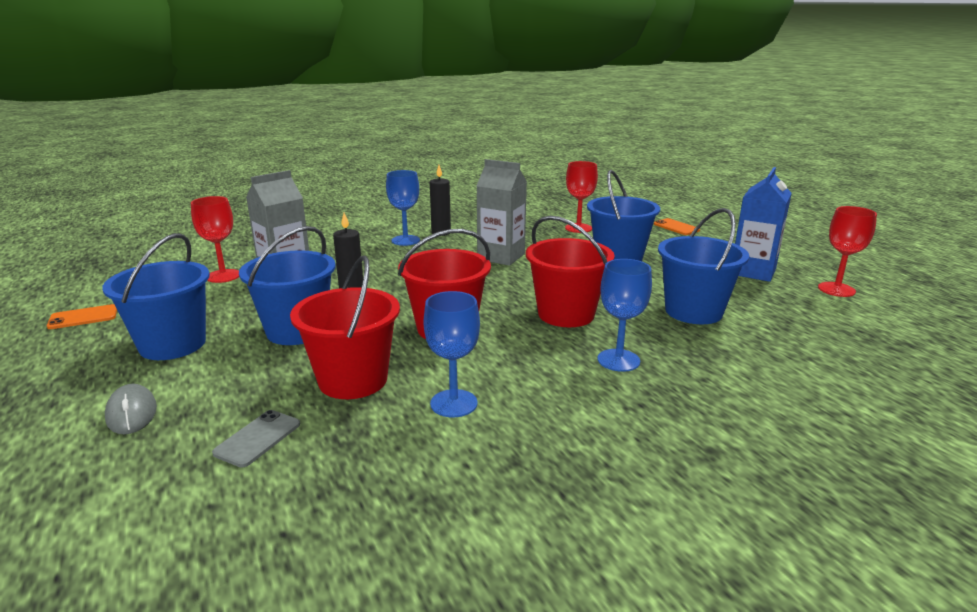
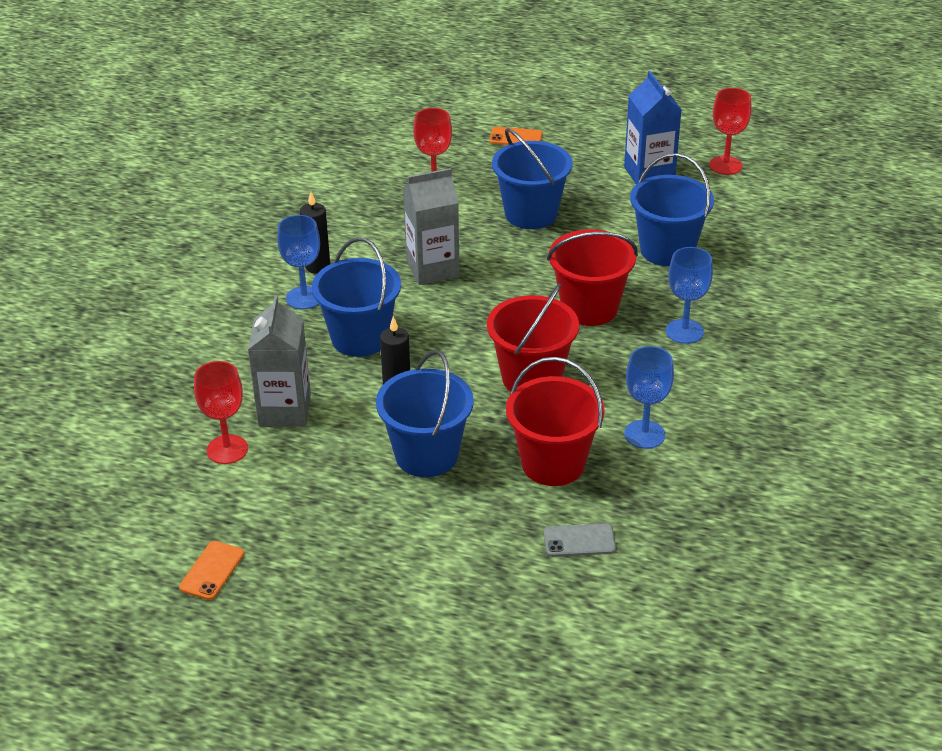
camera: 45 degrees left, 15 degrees up
(132, 413) = (463, 590): grey mouse -> none
(172, 344) = (359, 533): blue bucket -> blue bucket (360, 338)
(258, 438) = (579, 541): grey phone -> grey phone turned 75 degrees counterclockwise

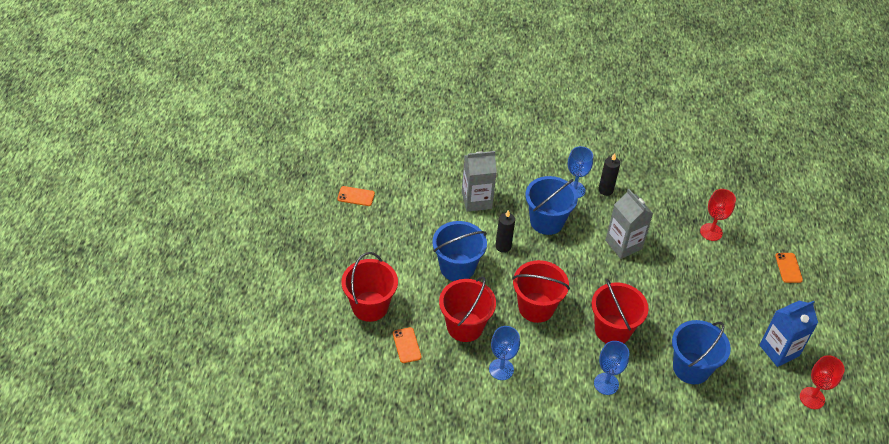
camera: 75 degrees right, 10 degrees up
(227, 449) = (440, 183): red goblet -> none
(484, 580) = (370, 306): none -> red bucket
(531, 214) = (701, 287): blue bucket -> none
(579, 541) = (406, 345): grey phone -> orange phone

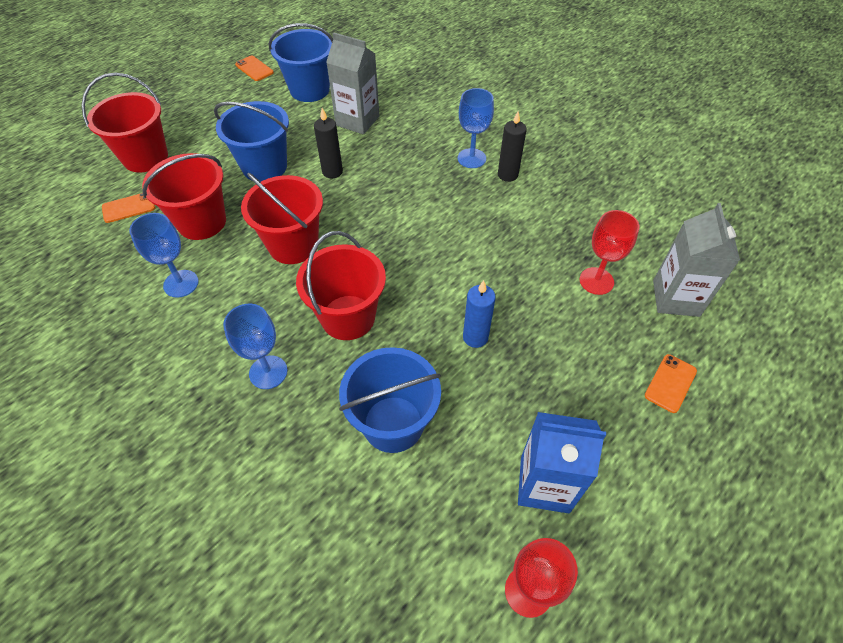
camera: 40 degrees right, 5 degrees up
(406, 345) = (129, 207): orange phone -> orange phone turned 45 degrees clockwise
(547, 221) = (406, 172): blue bucket -> blue bucket (310, 90)
(623, 244) = (466, 237): grey carton -> grey carton (676, 298)
(684, 300) = (475, 337): none -> blue candle

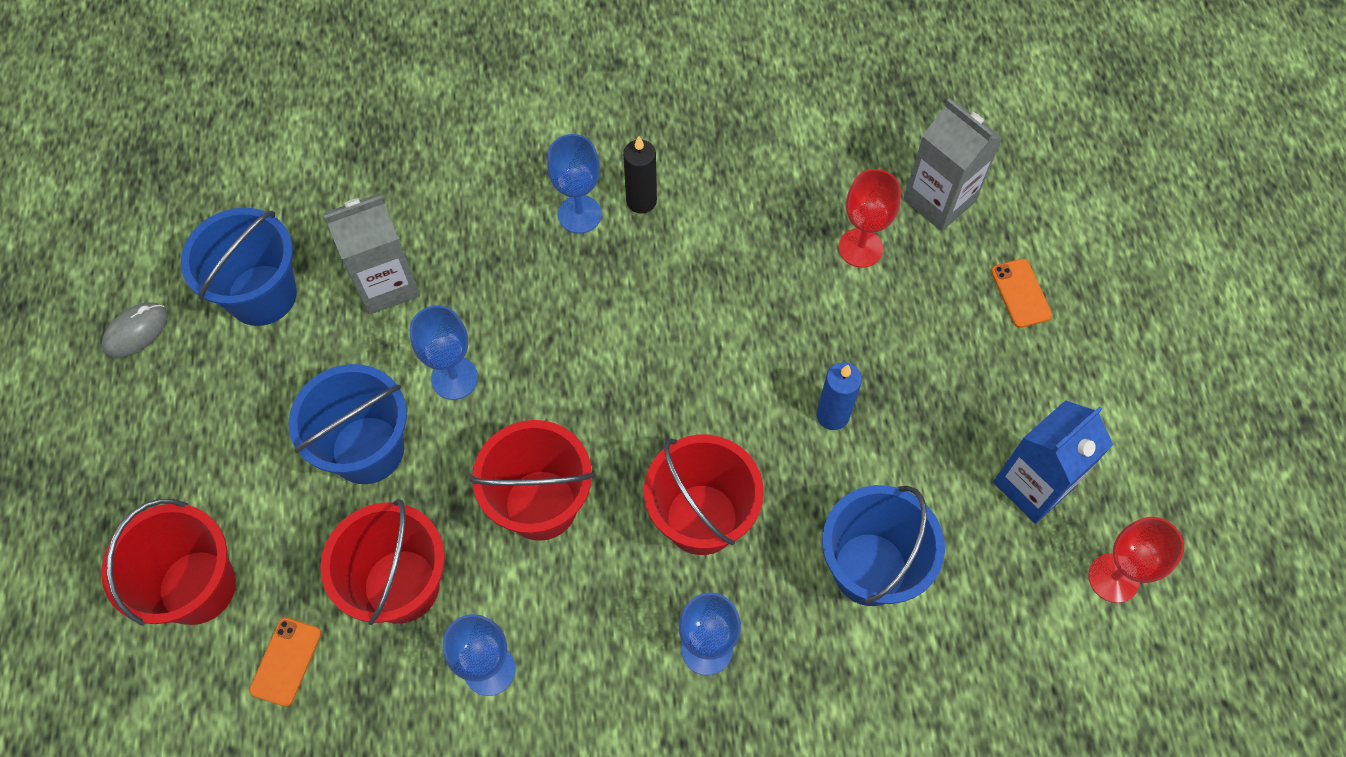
camera: 50 degrees left, 10 degrees up
(254, 69) = (136, 332): orange phone -> grey mouse
(332, 172) = (454, 378): black candle -> blue goblet

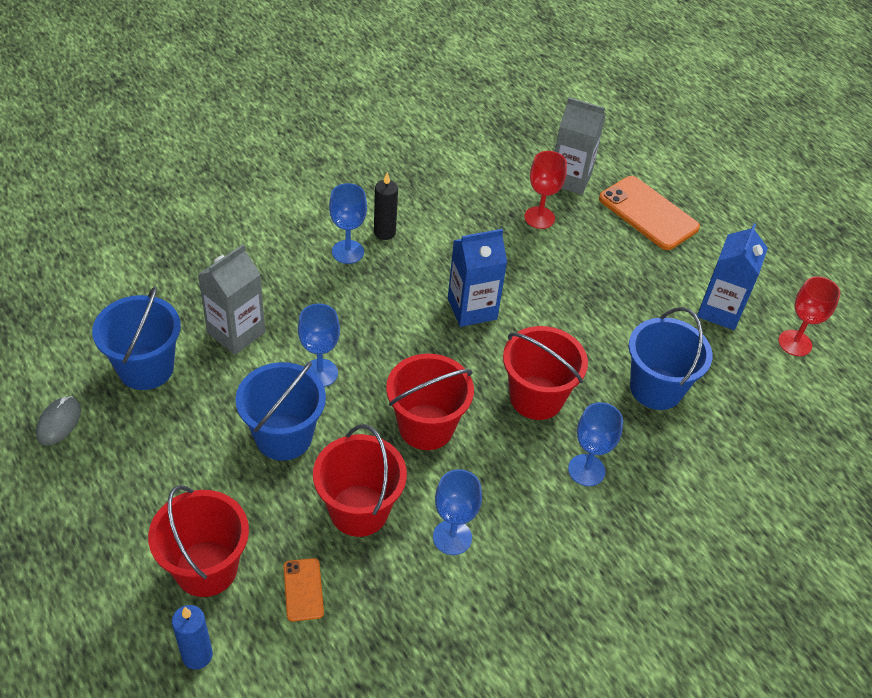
camera: 30 degrees left, 15 degrees down
(691, 356) = (472, 309): none -> blue carton
(832, 415) = (580, 313): blue candle -> blue candle (197, 655)
(1021, 293) = (648, 213): orange phone -> orange phone, size x2.00

